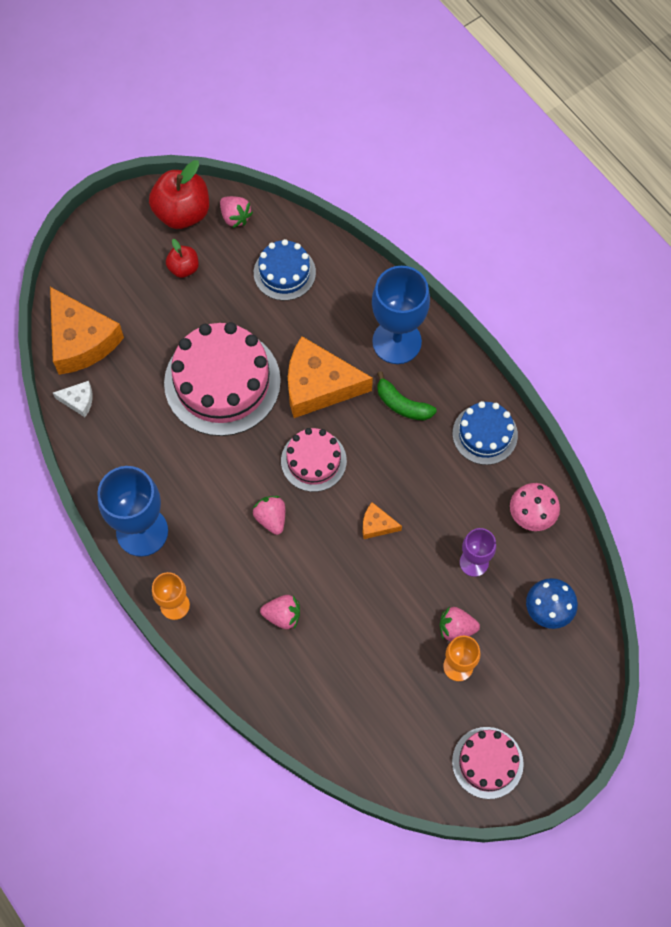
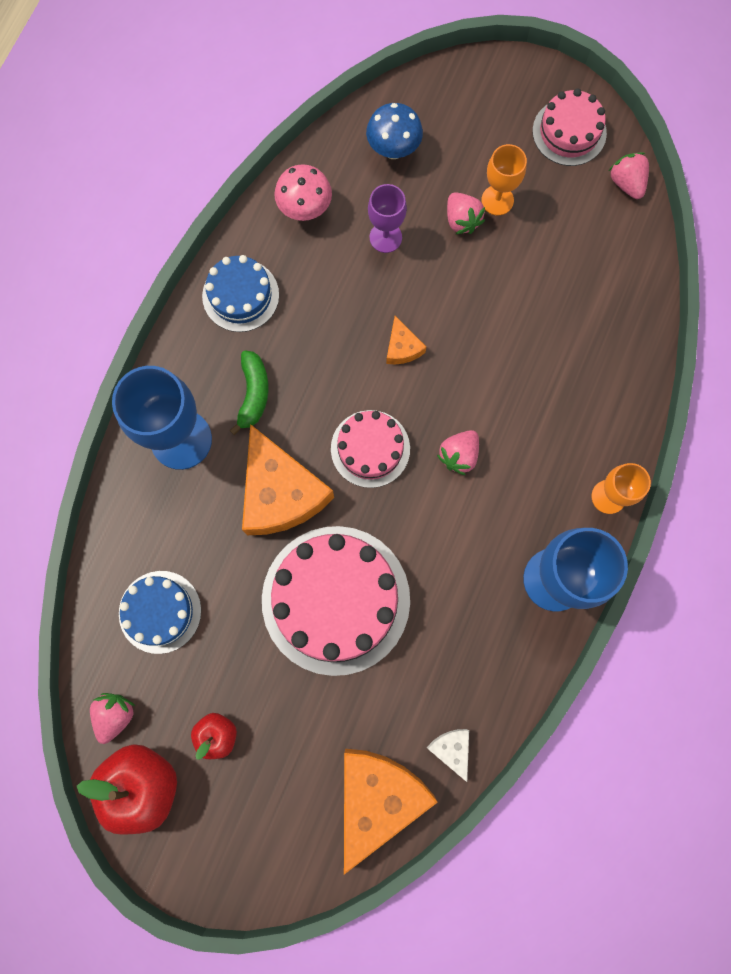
camera: 120 degrees left, 10 degrees up
(282, 615) = (551, 385): pink strawberry -> pink strawberry (626, 183)

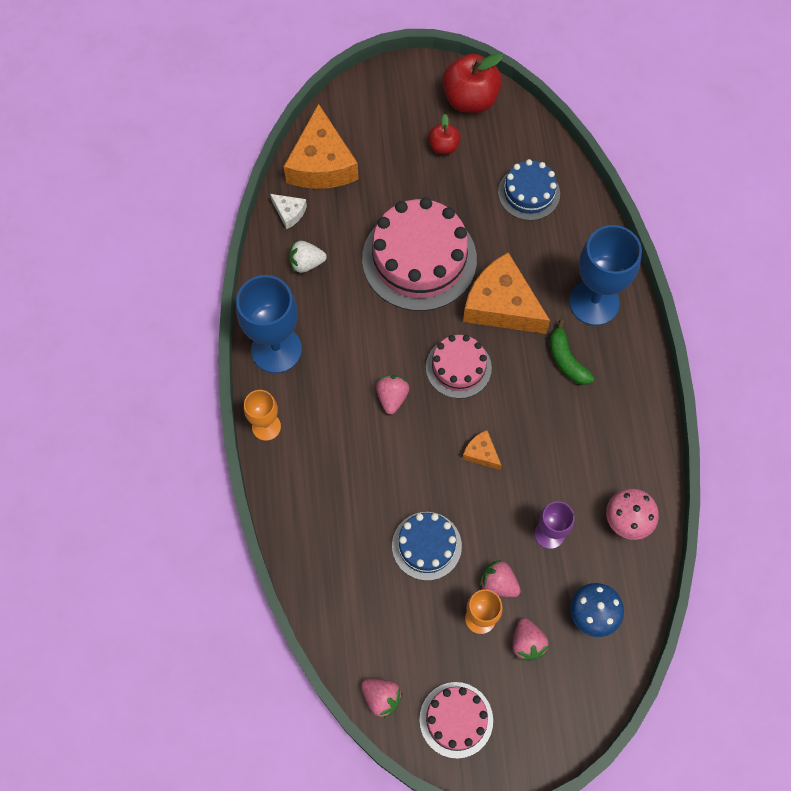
camera: 150 degrees right, 10 degrees down
(115, 715) = (514, 125): pink strawberry -> pink strawberry (527, 643)
(240, 295) = (626, 425): blue cake -> blue cake (426, 546)
(466, 668) = (306, 263): none -> white strawberry

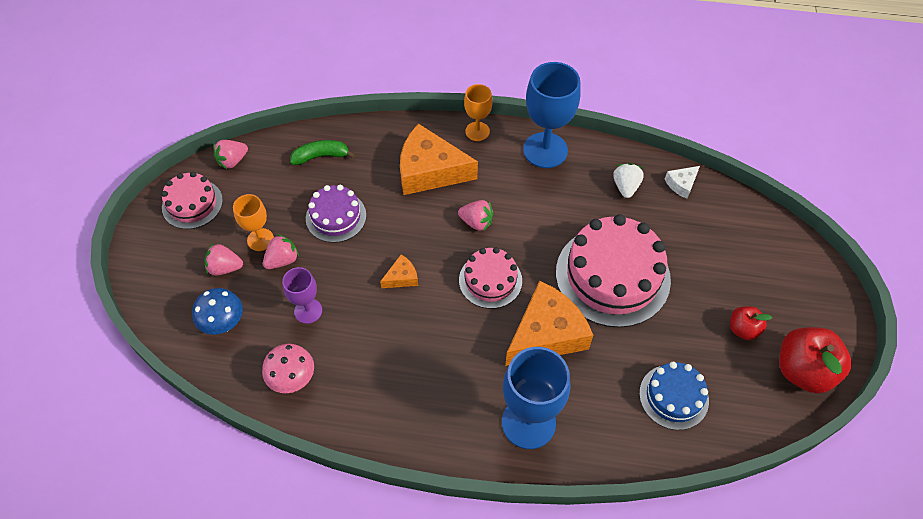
camera: 105 degrees right, 10 degrees down
(321, 164) = (733, 219): orange cheese -> orange cheese (430, 171)
(426, 546) = (336, 217): blue cake -> purple cake
(566, 360) = (471, 376): green banana -> green banana (321, 156)

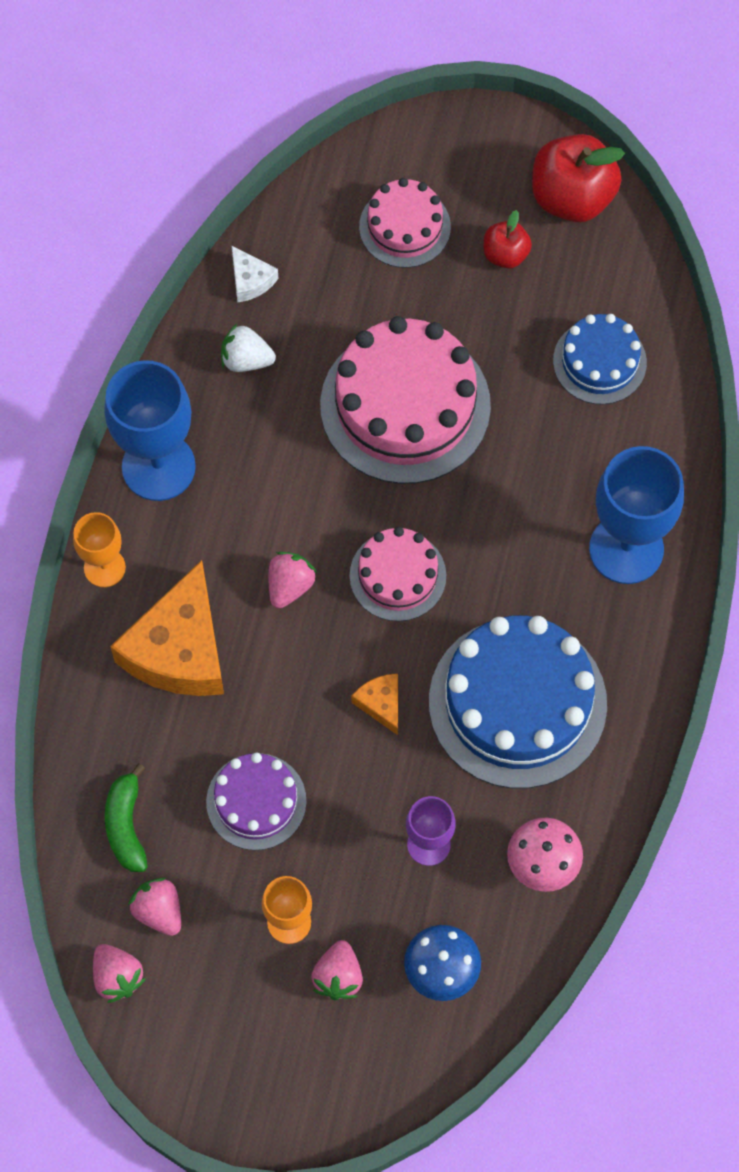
camera: 85 degrees left, 10 degrees up
(192, 204) = (203, 1040): pink cake -> pink cake (405, 227)
(282, 260) = (332, 885): pink strawberry -> pink strawberry (159, 911)
(407, 357) = (517, 702): none -> blue cake
(546, 334) = (493, 509): orange cheese -> none

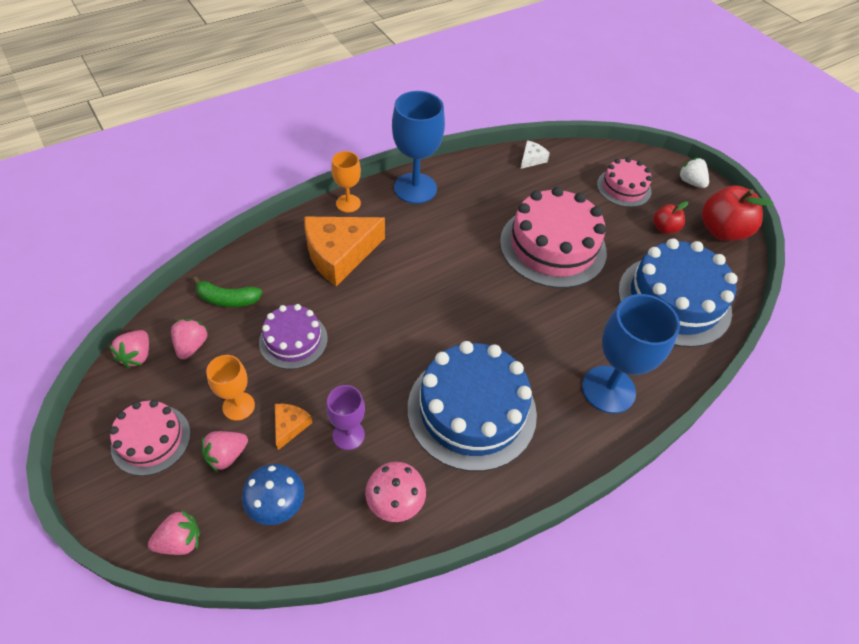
camera: 40 degrees right, 15 degrees down
(126, 825) = (227, 299): green banana -> green banana turned 120 degrees counterclockwise
(246, 360) = (497, 181): white strawberry -> white strawberry (690, 182)
(250, 280) = (531, 159): white cheese -> white cheese turned 150 degrees counterclockwise
(290, 586) = (418, 270): pink strawberry -> pink strawberry (180, 541)
(381, 703) = (402, 351): orange cheese -> orange cheese (290, 426)
(397, 575) = (473, 306): pink cake -> pink cake (151, 439)
(599, 362) = (674, 300): blue cake -> blue cake, size x1.81

